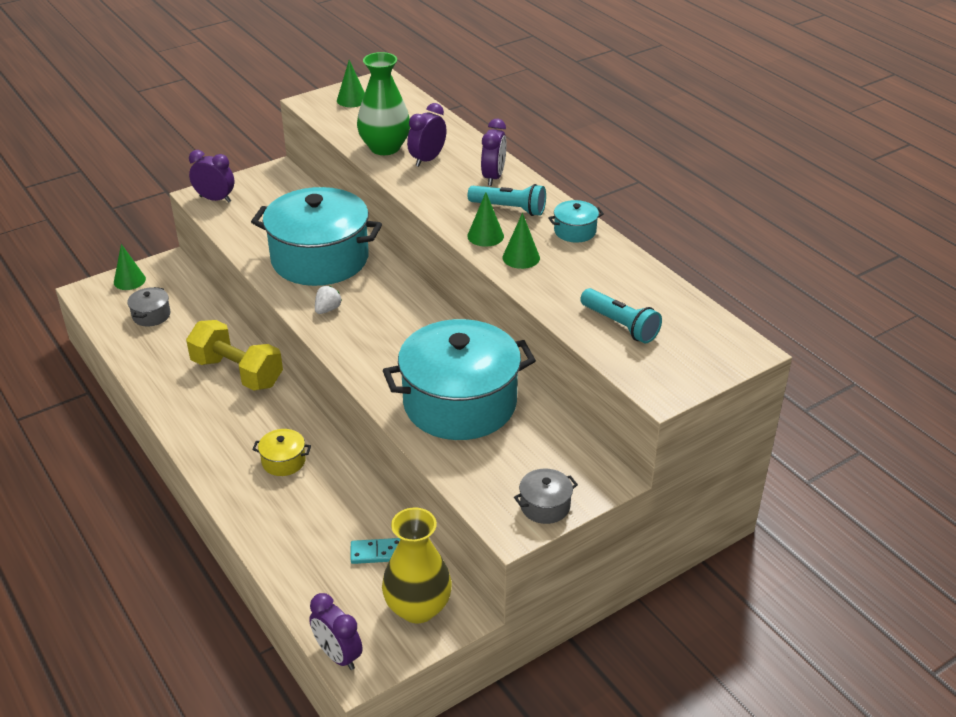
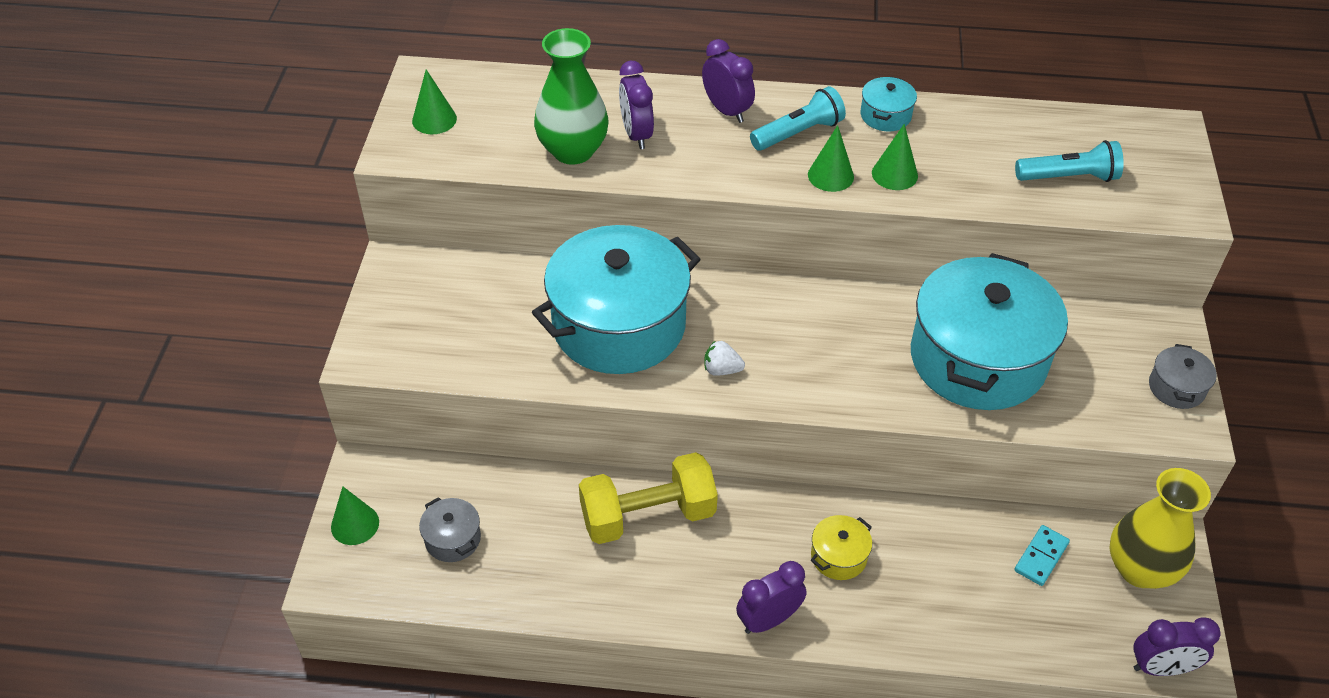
camera: 50 degrees left, 10 degrees up
(215, 199) = (388, 348): purple clock -> purple clock (768, 620)
(327, 309) = (722, 370): white strawberry -> white strawberry turned 60 degrees counterclockwise

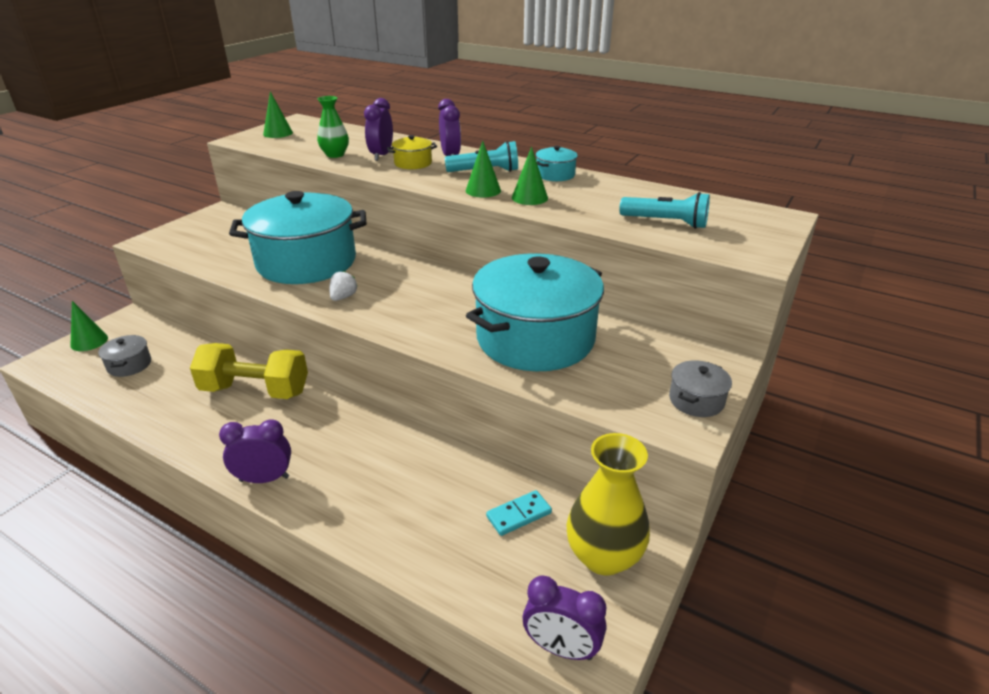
camera: 25 degrees right, 15 degrees down
(573, 151) = (335, 155): green vase -> green vase, size x0.61
(722, 370) = (343, 297): white strawberry -> white strawberry turned 75 degrees clockwise
(838, 556) = (357, 457): yellow pot -> yellow pot (413, 163)

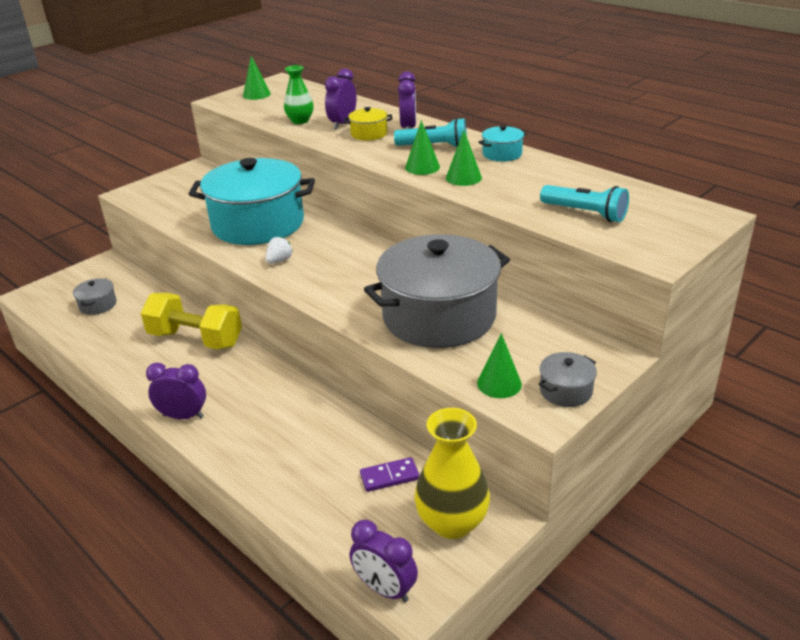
camera: 15 degrees right, 0 degrees up
(89, 341) = (70, 280): green cone -> green cone (499, 383)
(518, 514) = (389, 476): turquoise domino -> purple domino
(535, 338) = (439, 316): turquoise pot -> grey pot

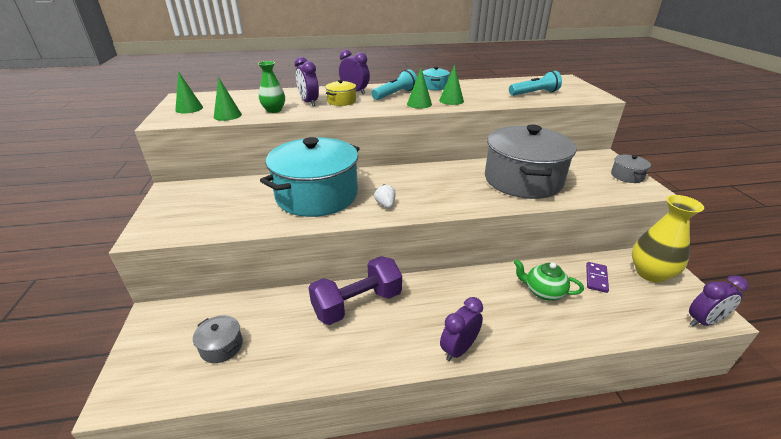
camera: 55 degrees left, 0 degrees up
(195, 339) = (357, 304): yellow dumbbell -> purple dumbbell
(321, 442) = (543, 291): none -> green teapot
(499, 383) = (609, 189): green cone -> green cone (227, 115)

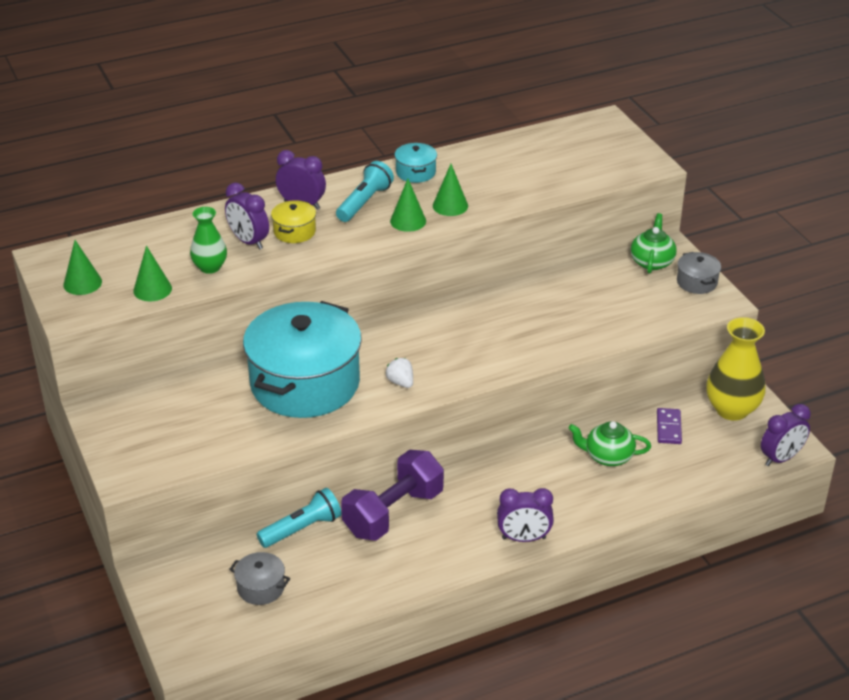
camera: 15 degrees left, 5 degrees up
(458, 349) = (524, 538): purple clock -> purple clock turned 120 degrees counterclockwise
(523, 180) = (565, 311): grey pot -> none
(534, 93) = (563, 170): turquoise flashlight -> turquoise flashlight (302, 529)
(591, 161) = (652, 262): none -> green teapot

